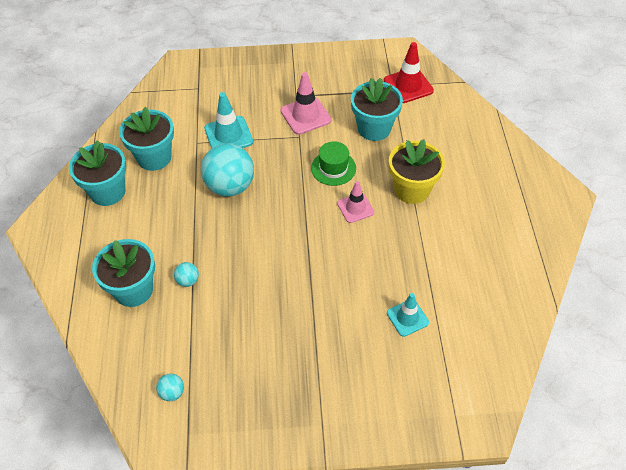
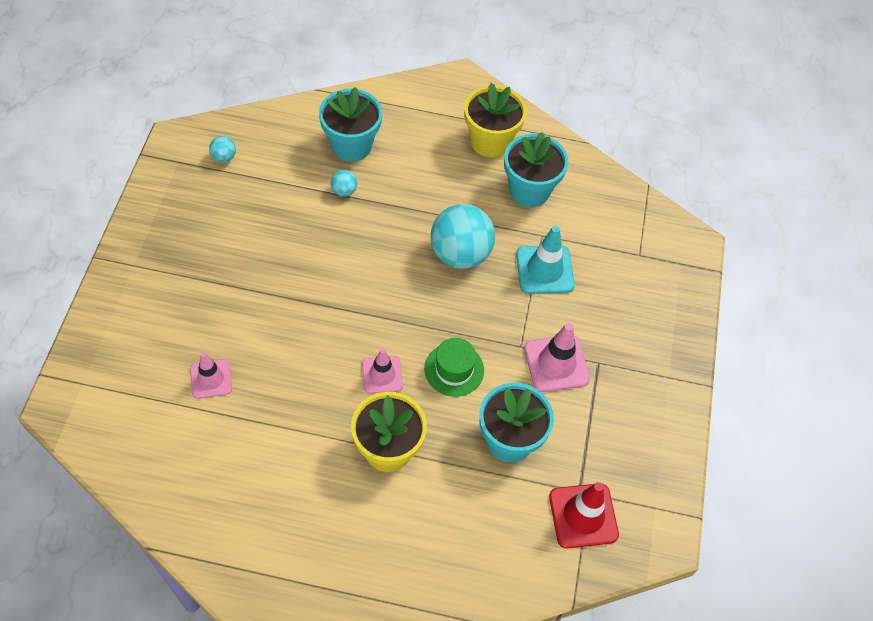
camera: 100 degrees right, 5 degrees up
(107, 192) = (490, 141): turquoise flower pot -> yellow flower pot
(407, 318) = (211, 379): turquoise traffic cone -> pink traffic cone

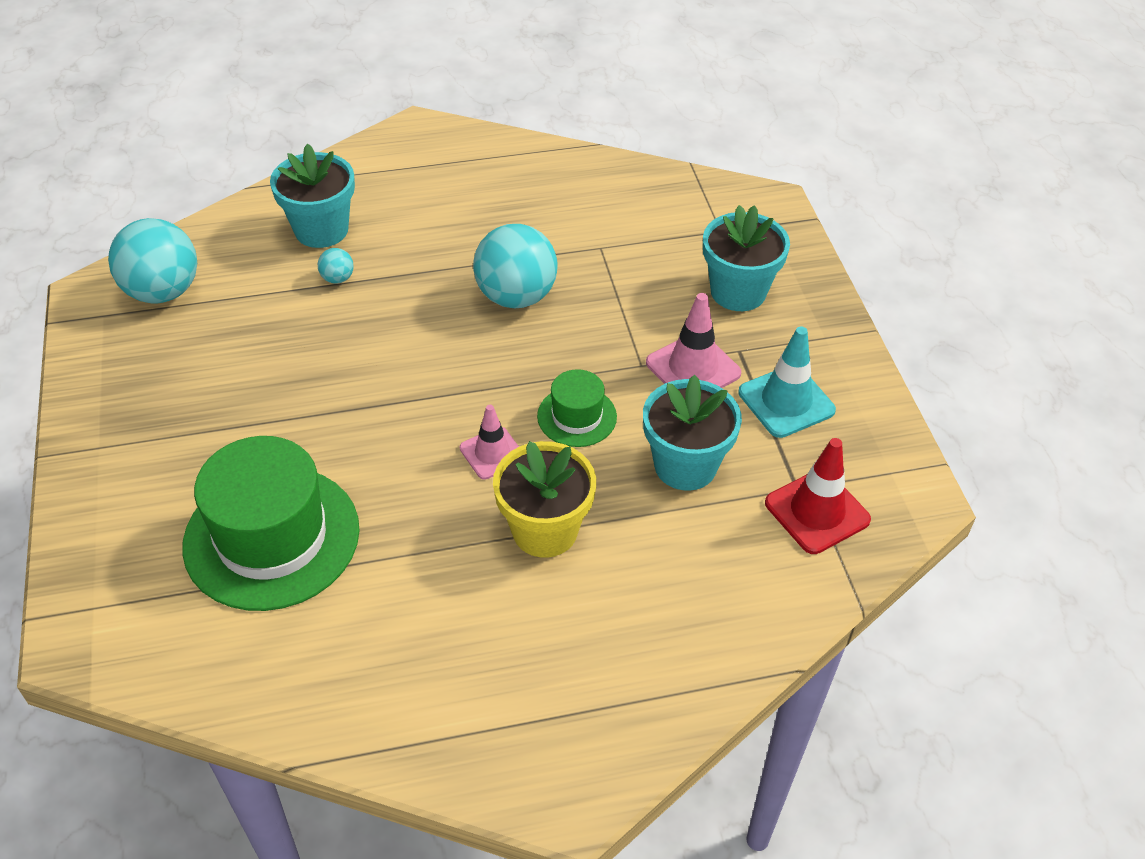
camera: 20 degrees left, 10 degrees down
(211, 379) = (272, 537): pink traffic cone -> green hat
(224, 157) = (163, 291): turquoise ball -> turquoise ball, size x2.32
(490, 141) = (487, 176): yellow flower pot -> none
(529, 190) = (560, 208): turquoise flower pot -> turquoise flower pot (738, 292)
(544, 270) = (624, 280): turquoise traffic cone -> turquoise traffic cone (786, 401)

